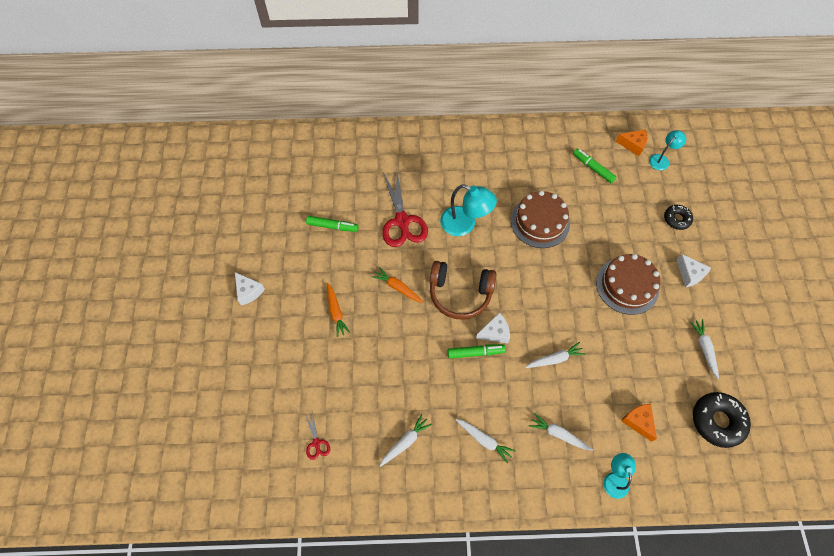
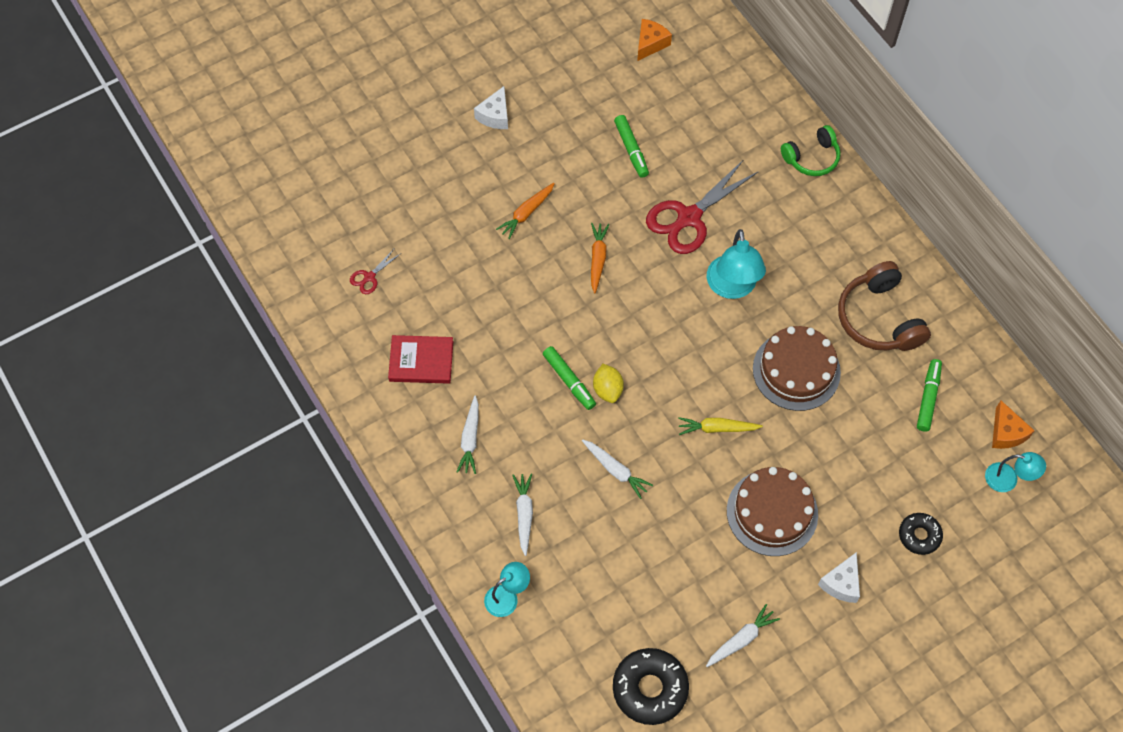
camera: 60 degrees right, 0 degrees up
(405, 138) = (812, 158): none -> green headphones
(405, 442) = (421, 361): white carrot -> red book
(460, 293) = (634, 328): brown headphones -> brown headphones (879, 318)
(495, 332) = (607, 389): white cheese -> yellow lemon
(556, 285) = (717, 428): none -> yellow carrot
(638, 421) = (593, 596): orange cheese -> orange cheese (650, 44)

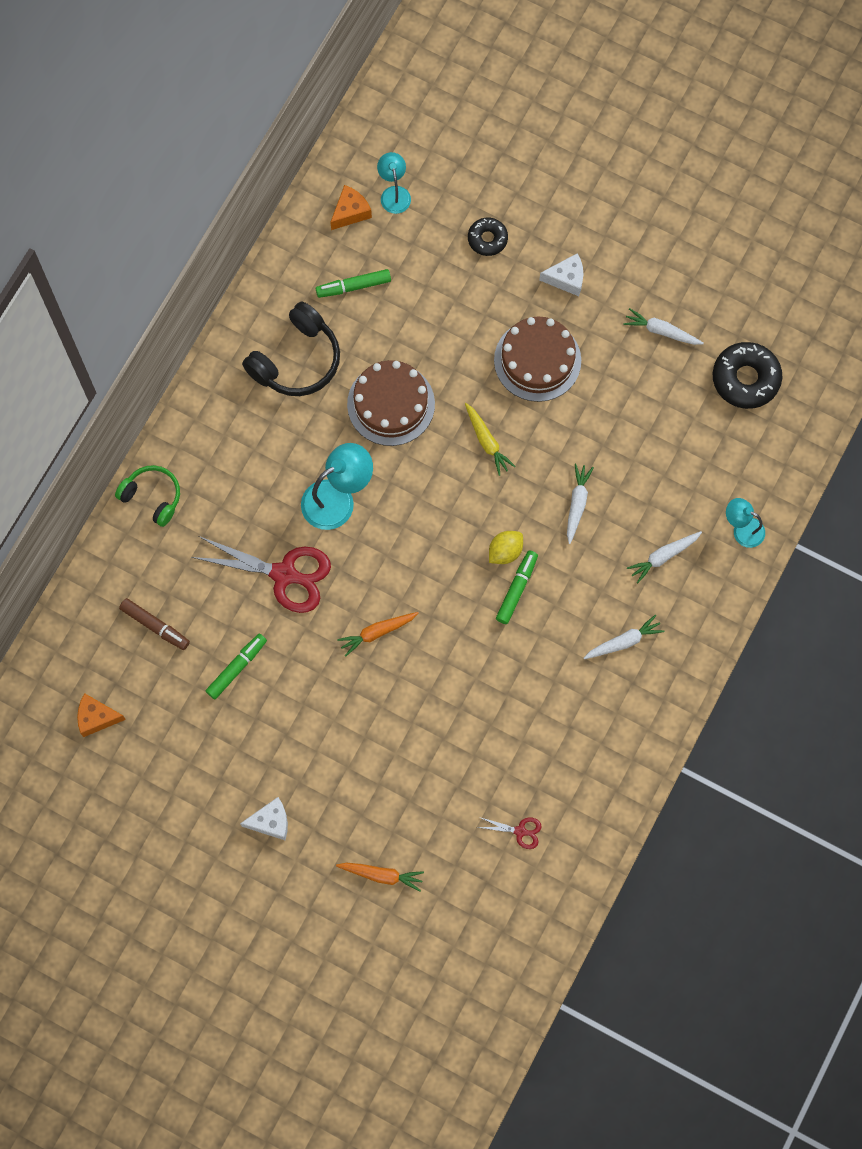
camera: 120 degrees left, 10 degrees up
(421, 361) = (576, 730): red book -> none
(526, 213) = (365, 726): orange carrot -> orange carrot (382, 875)
(700, 112) = (155, 626): none -> brown marker
(879, 318) = (296, 360): brown headphones -> black headphones

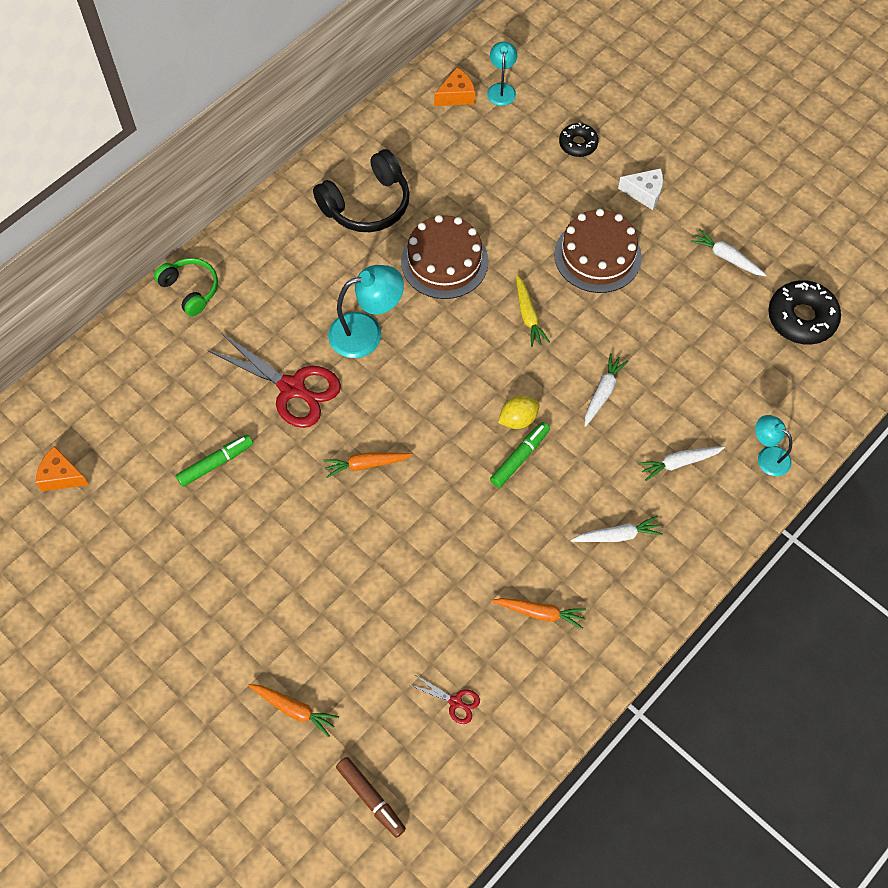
camera: 15 degrees right, 10 degrees down
(155, 626) = (150, 404): brown marker -> brown marker (371, 798)
(270, 821) = (197, 623): white cheese -> none
(354, 286) = (440, 155): green marker -> none
(573, 732) = (540, 613): none -> orange carrot

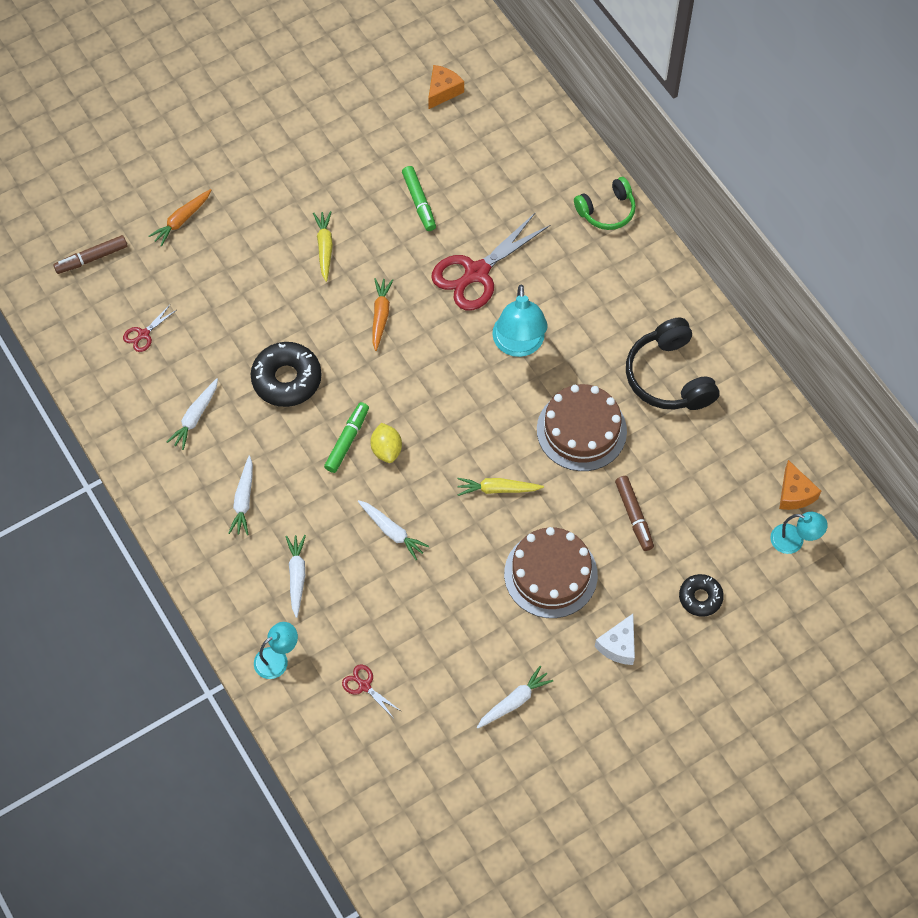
camera: 105 degrees right, 0 degrees up
(295, 542) = (325, 248): none -> yellow carrot
(518, 205) = (634, 516): none -> brown marker
(519, 457) = (347, 440): green marker -> green marker turned 120 degrees counterclockwise
(540, 613) = (195, 417): orange carrot -> white carrot
(762, 376) = (364, 686): none -> red scissors
(801, 318) = (419, 750): black donut -> black donut (287, 379)

